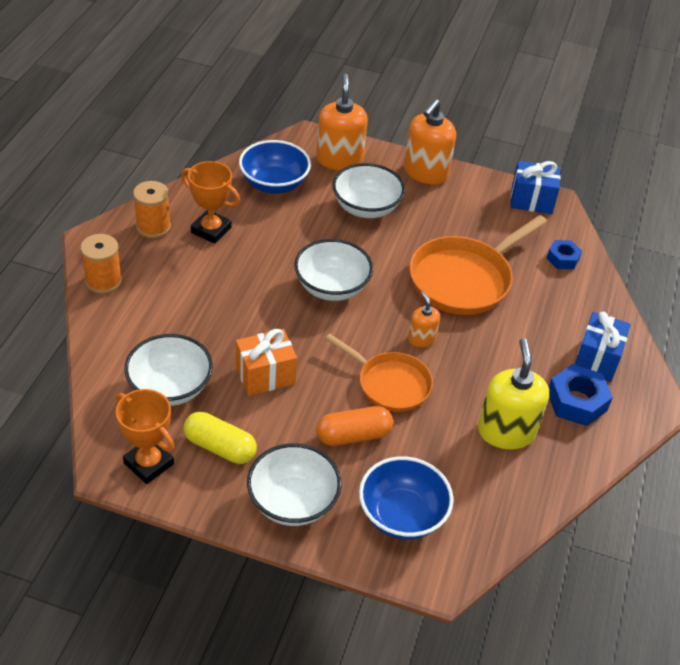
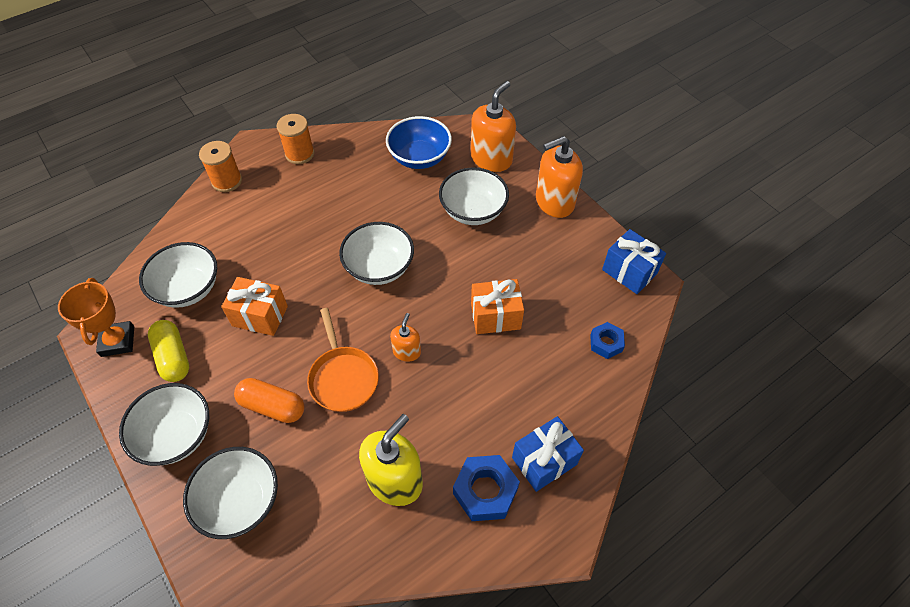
camera: 40 degrees right, 10 degrees up
(211, 230) = (337, 175): orange trophy -> none
(402, 515) = (240, 501): blue bowl -> white bowl
(464, 279) = (495, 316): orange pan -> orange gift

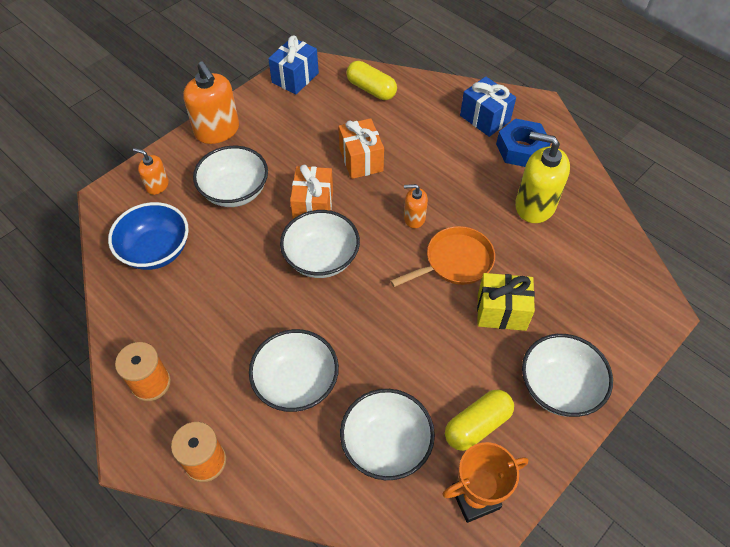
camera: 100 degrees left, 0 degrees up
(240, 501) = (596, 311): white bowl -> white bowl (296, 383)
(260, 316) = (405, 354): orange gift -> orange gift (313, 207)
(272, 406) = (501, 311): orange capsule -> yellow gift
(491, 159) = (157, 185): orange soap dispenser -> orange soap dispenser, size x0.53
(606, 343) = (371, 89): blue nut -> yellow capsule

